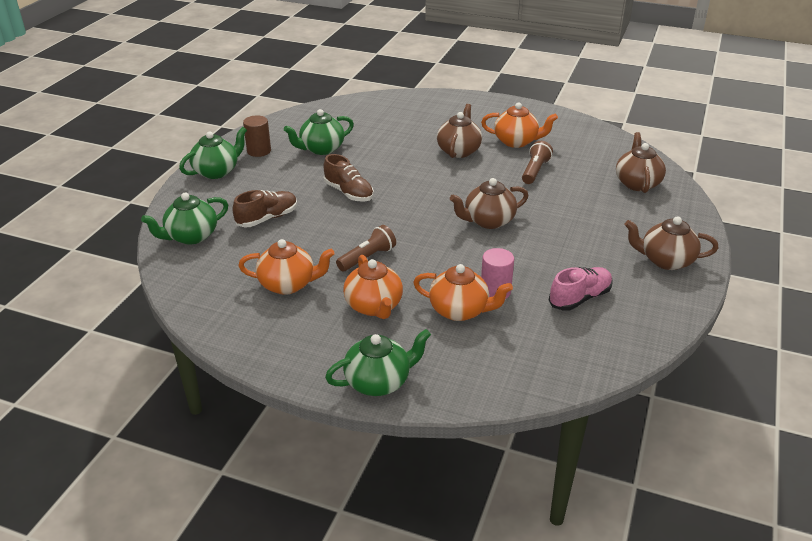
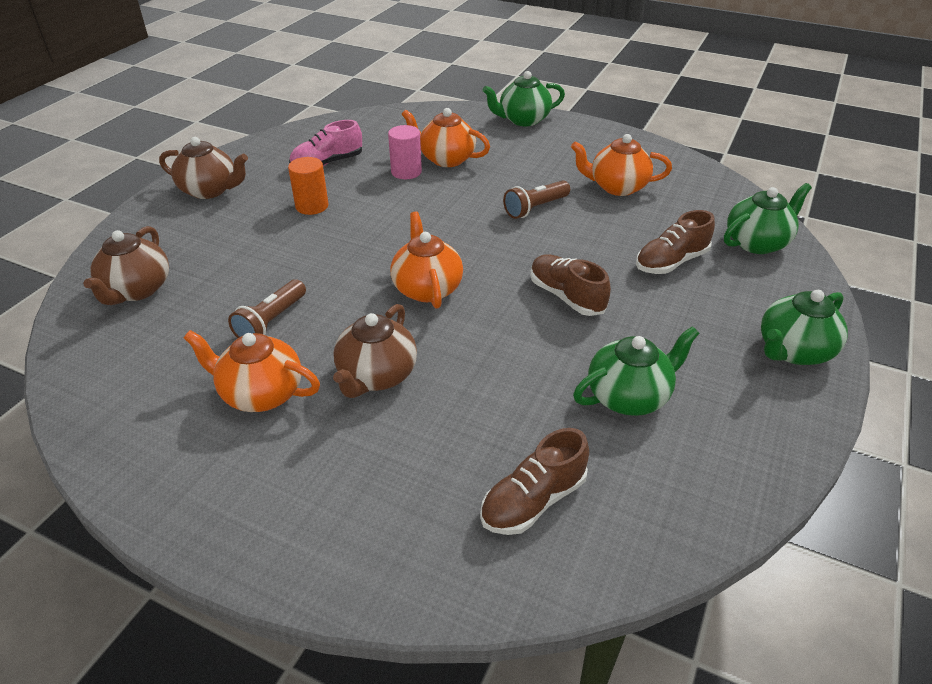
camera: 175 degrees left, 5 degrees up
(259, 151) = (745, 398): brown cylinder -> none
(373, 116) = (533, 501): none -> brown shoe
(374, 306) = (527, 165): orange teapot -> orange teapot (427, 288)
(488, 221) = (381, 243): brown teapot -> none
(563, 250) = (312, 206): none -> orange cylinder

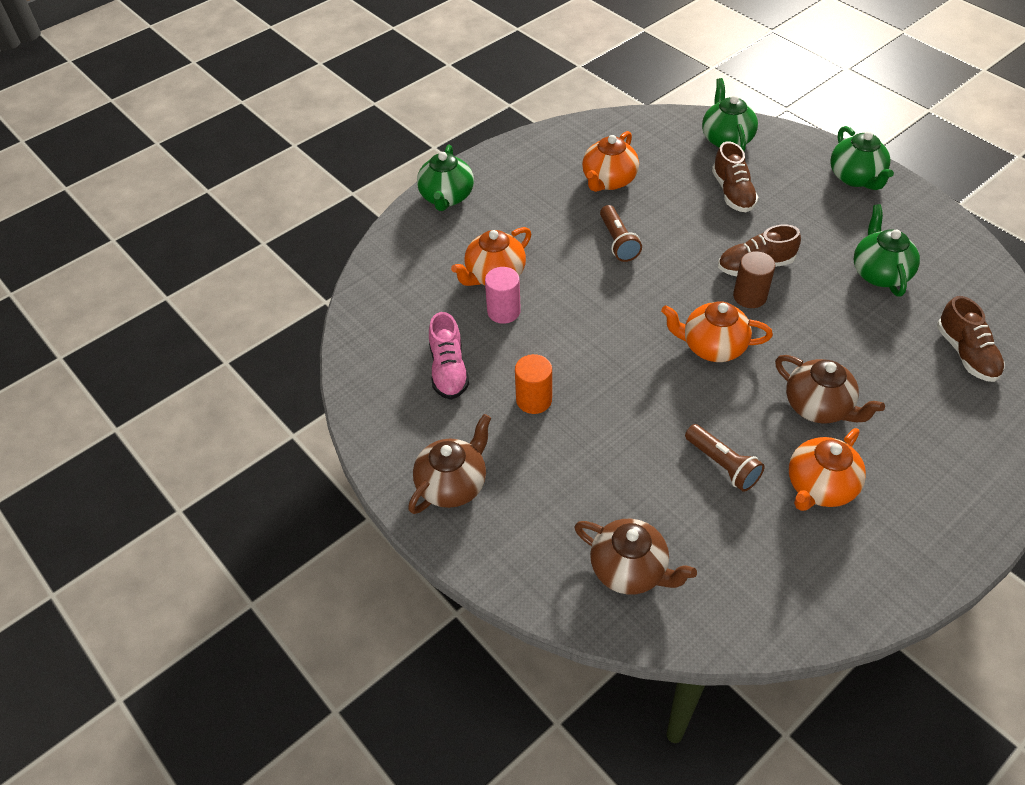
camera: 65 degrees left, 10 degrees up
(516, 300) = (749, 296): none -> brown cylinder

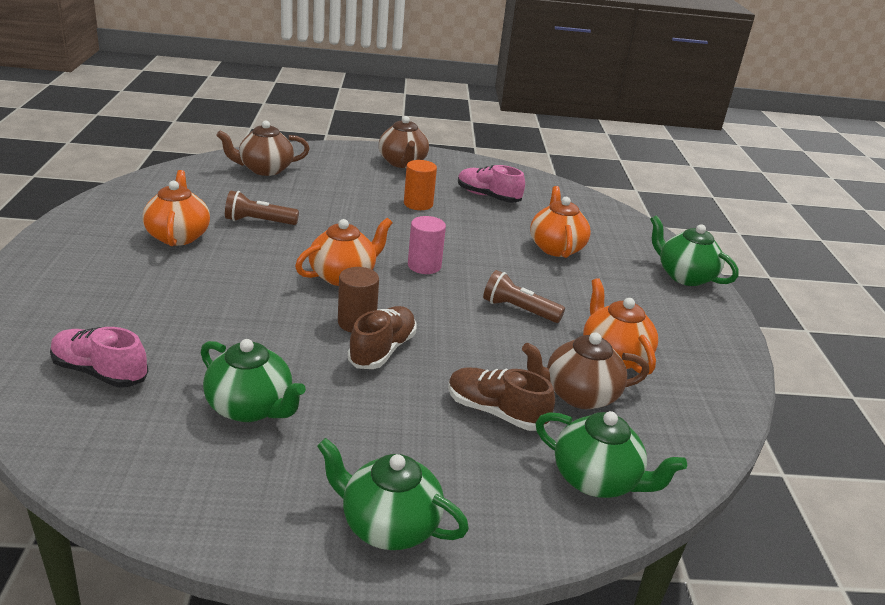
camera: 125 degrees right, 20 degrees down
(503, 311) = (512, 233): pink cylinder -> pink cylinder (424, 266)
(819, 407) = (218, 275): brown teapot -> brown teapot (578, 395)
(966, 354) = (100, 372): brown shoe -> pink shoe

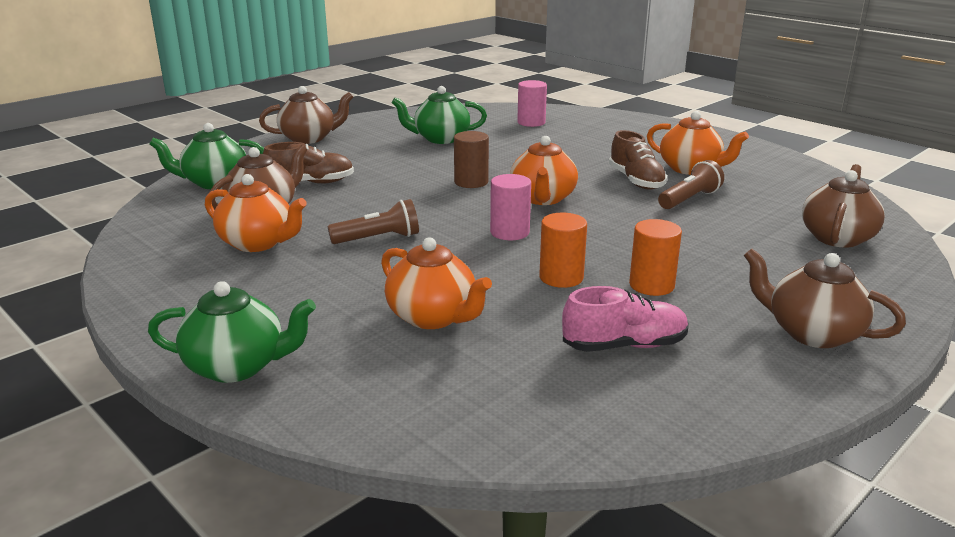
camera: 140 degrees right, 5 degrees down
(100, 372) = (531, 122): pink shoe -> pink cylinder
(382, 350) = (427, 178): brown shoe -> brown shoe (636, 181)
(388, 525) = (309, 138): green teapot -> brown teapot
(453, 229) = (561, 277): none -> orange cylinder

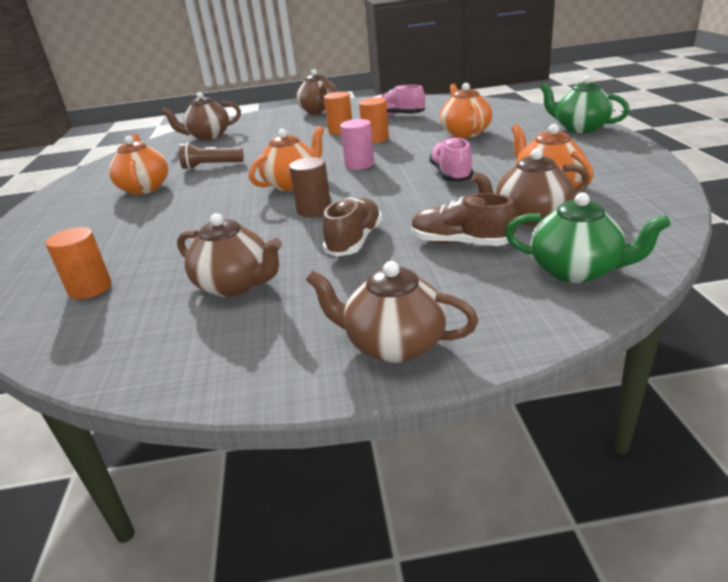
camera: 140 degrees left, 5 degrees up
(379, 239) = (451, 175): brown flashlight -> pink shoe
(440, 139) = (236, 285): green teapot -> brown teapot
(531, 122) = (90, 288): pink cylinder -> orange cylinder
(636, 181) = (202, 185): brown shoe -> brown shoe (354, 241)

